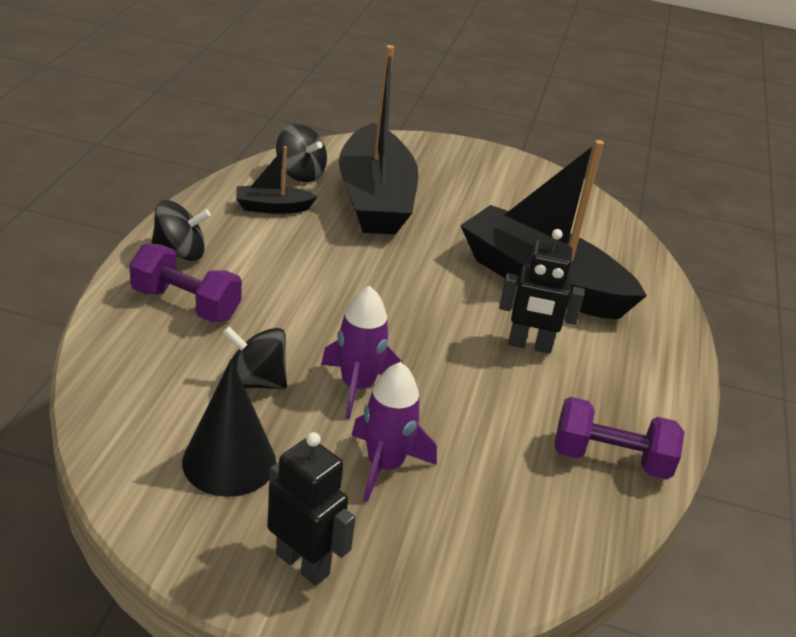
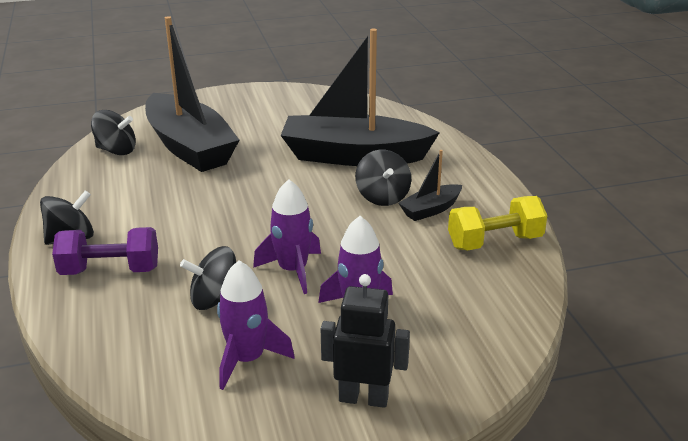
camera: 25 degrees left, 5 degrees down
(229, 461) = (247, 359): black cone -> purple rocket
(272, 207) = (116, 180): black boat -> black boat (430, 210)
(529, 345) = (382, 197): black robot -> black spinning top
(610, 459) = (495, 242): purple dumbbell -> yellow dumbbell

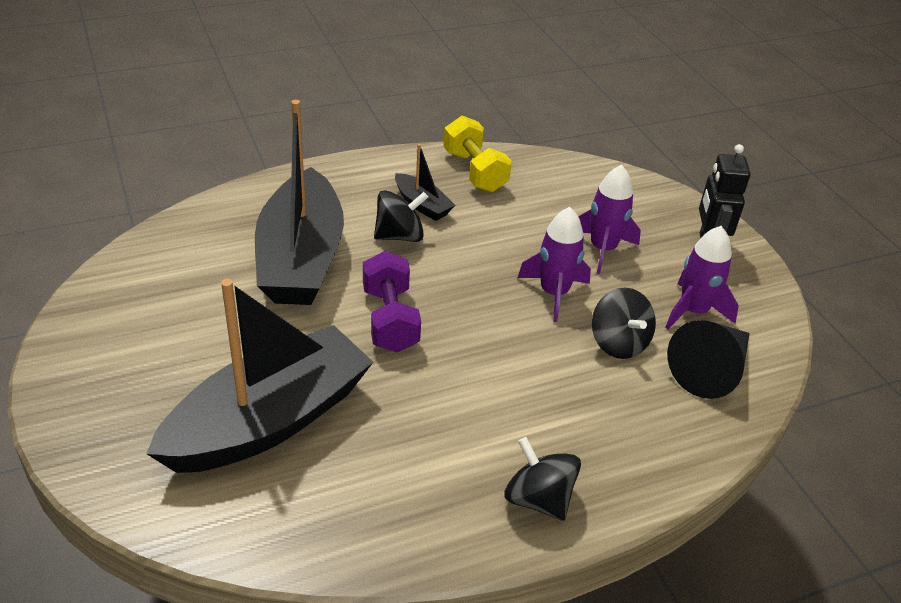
camera: 100 degrees left, 10 degrees up
(110, 271) = (596, 439): purple dumbbell -> purple dumbbell (390, 319)
(116, 150) = (277, 513): black spinning top -> none
(159, 353) = (710, 370): none -> black cone

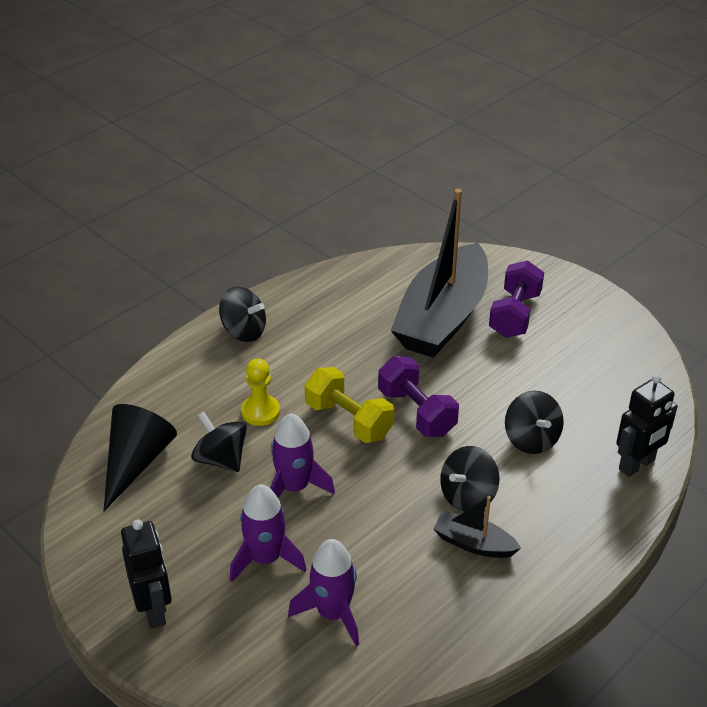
camera: 160 degrees right, 0 degrees up
(179, 392) = (514, 314): none -> purple dumbbell
(231, 210) = (637, 465): none -> black robot
(301, 258) = (531, 439): black boat -> black spinning top
(474, 171) = (451, 618): yellow dumbbell -> yellow dumbbell (349, 420)
(558, 378) = (260, 412): none -> yellow pawn
(693, 311) = (159, 516): purple rocket -> purple rocket (333, 613)

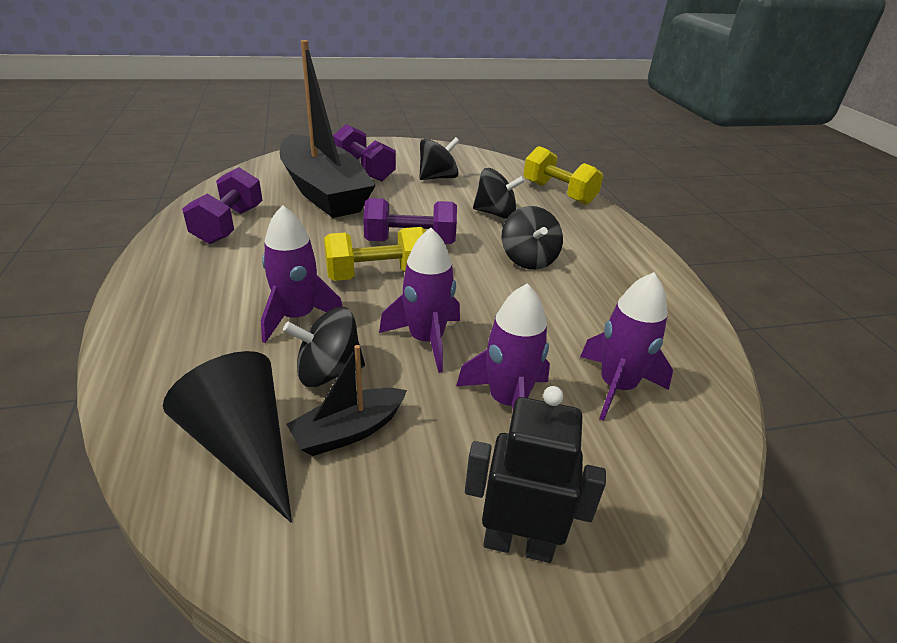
camera: 60 degrees left, 5 degrees down
(244, 331) = (172, 280): black spinning top -> black spinning top (438, 178)
(260, 412) = (297, 317): yellow pawn -> purple rocket
(334, 306) = (229, 225): none -> purple dumbbell
(473, 543) = (583, 278): black boat -> black boat (348, 431)
(637, 465) = (558, 193): black robot -> yellow dumbbell

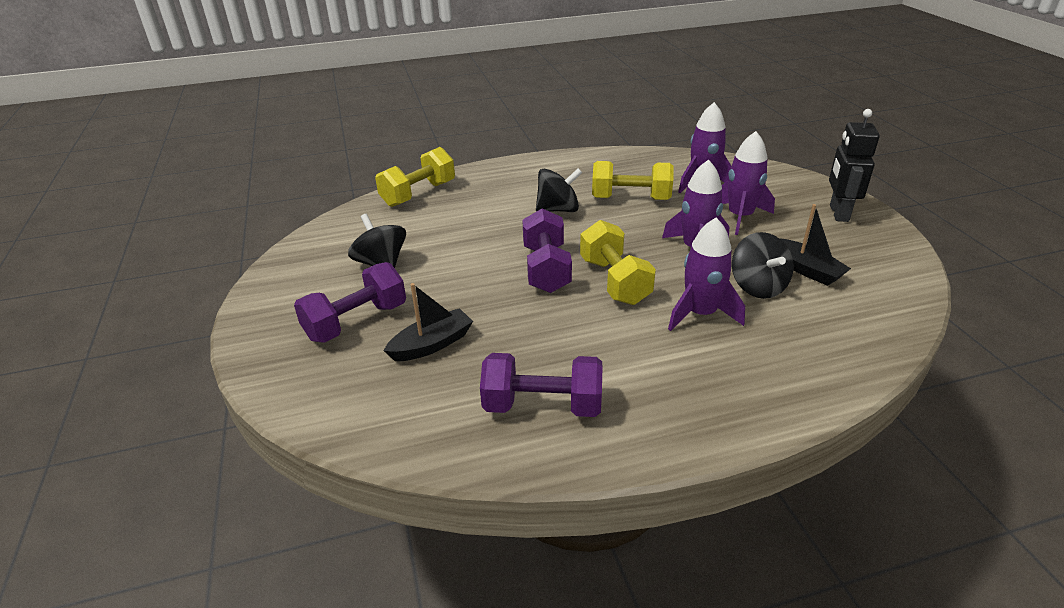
camera: 90 degrees left, 0 degrees up
(244, 446) = (850, 308): black cone -> none
(324, 192) = (432, 344): black boat -> black boat, size x0.44
(495, 213) = (472, 226): black spinning top -> none
(559, 311) = (630, 198): none -> yellow dumbbell

